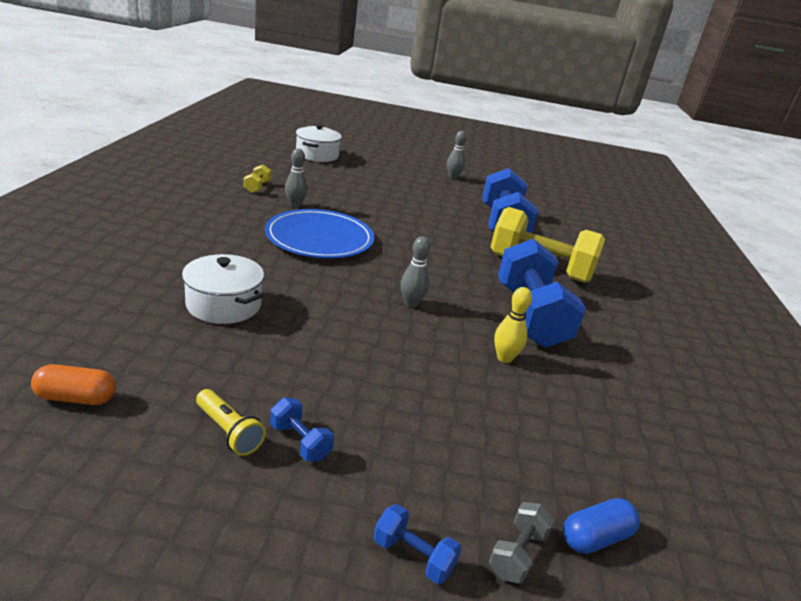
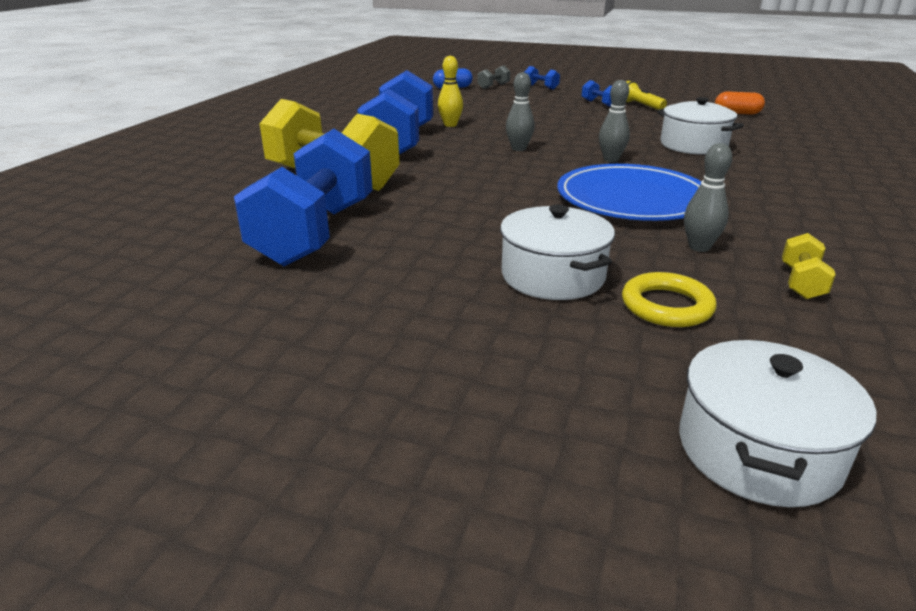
camera: 165 degrees left, 0 degrees up
(326, 184) = (666, 306): none -> yellow ring
(374, 198) = (552, 276): none -> white pot
(453, 177) = (301, 375): grey bowling pin -> grey bowling pin (611, 159)

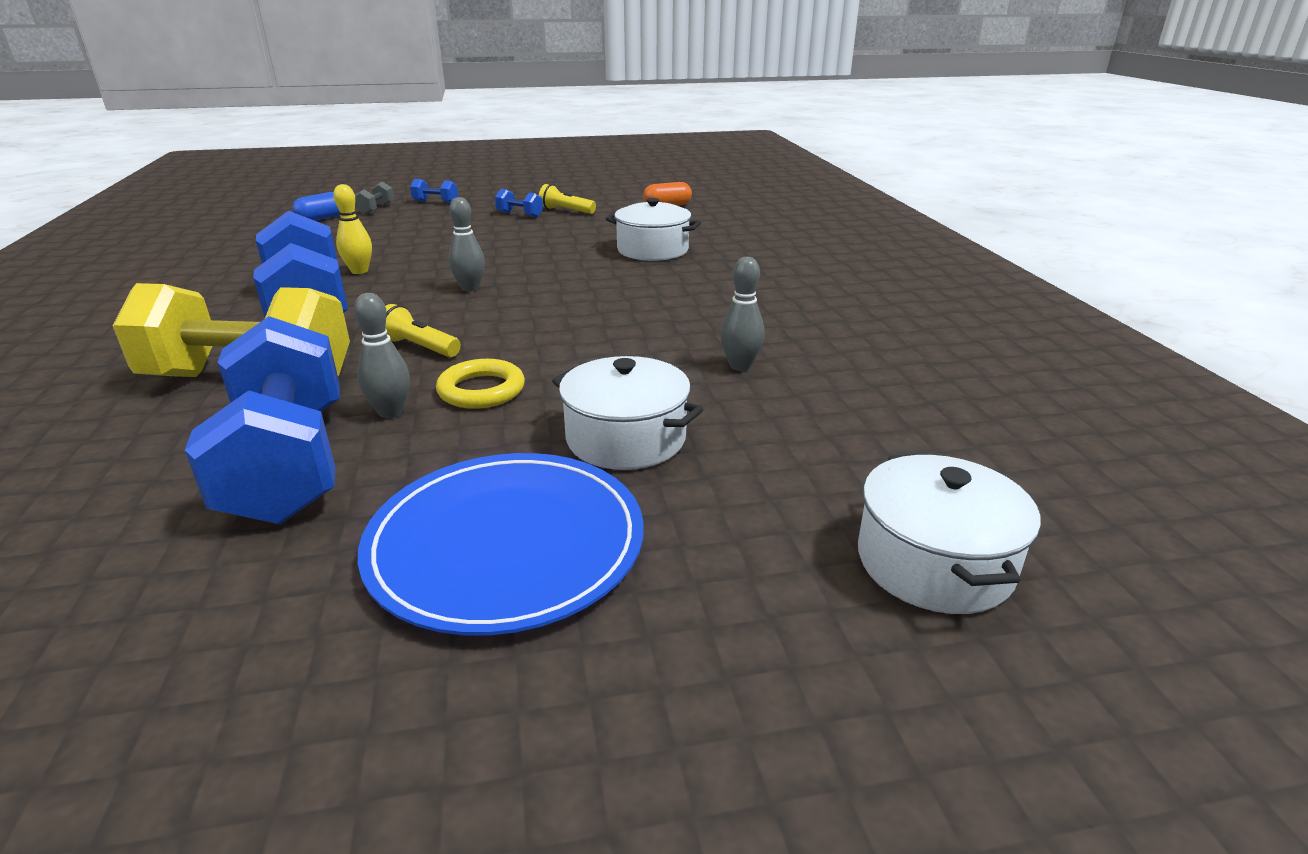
camera: 30 degrees left, 0 degrees up
(451, 181) = (419, 347): none -> yellow flashlight
(611, 159) = (583, 282): grey bowling pin -> grey bowling pin (390, 412)
(632, 199) = (639, 325): blue plate -> blue plate (506, 545)
(666, 306) = (758, 439): yellow ring -> yellow ring (481, 390)
(801, 282) = (849, 380): yellow dumbbell -> none

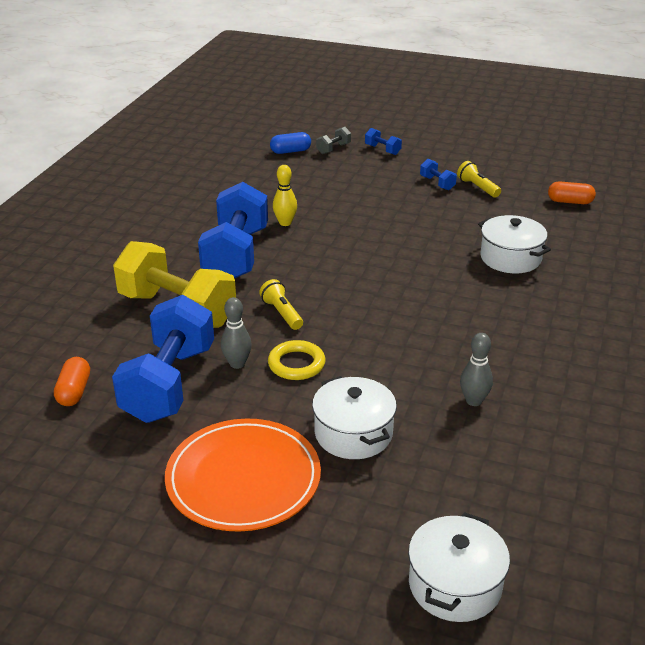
camera: 30 degrees right, 5 degrees up
(101, 525) = (74, 391): none -> orange capsule
(470, 288) = (347, 263): grey bowling pin -> none
(506, 545) = (243, 478): blue plate -> orange plate

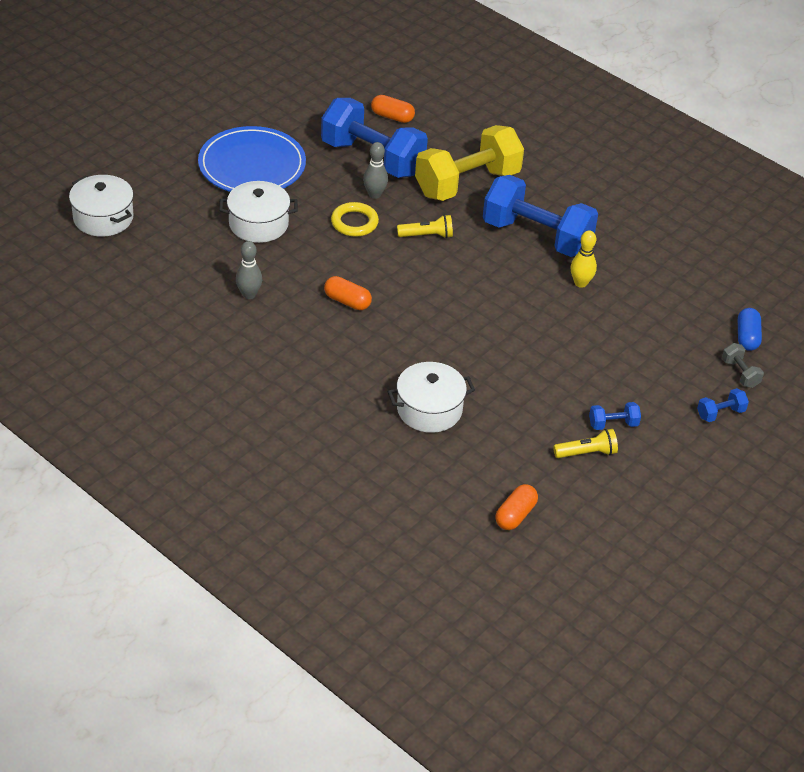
camera: 110 degrees right, 10 degrees up
(243, 478) = (252, 165): orange plate -> blue plate
(422, 334) = (347, 301): none -> orange capsule

